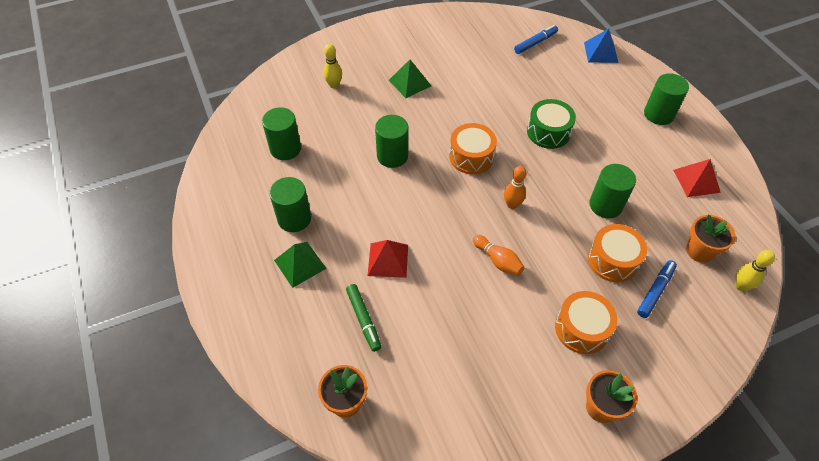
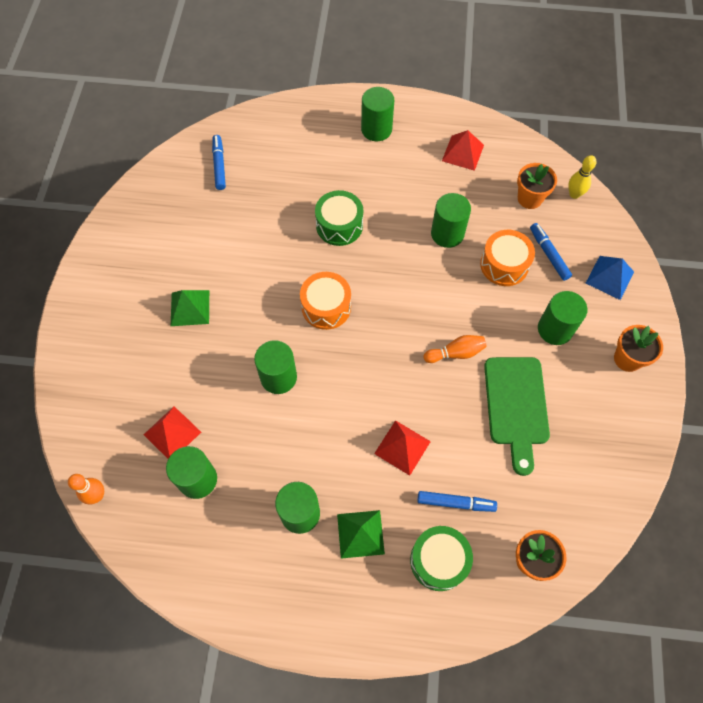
camera: 60 degrees left, 10 degrees up
(307, 328) = (439, 560): none -> green drum
(310, 119) = (172, 433): none -> red pyramid
(334, 85) = (138, 384): yellow bowling pin -> none
(363, 319) = (455, 503): green marker -> blue marker
(482, 329) = (516, 406): none -> green cutting board
(512, 204) = (403, 306): orange bowling pin -> orange bowling pin (97, 495)
(582, 329) = (555, 329): orange drum -> green cylinder
(600, 52) = (272, 122): blue pyramid -> blue pyramid (609, 277)

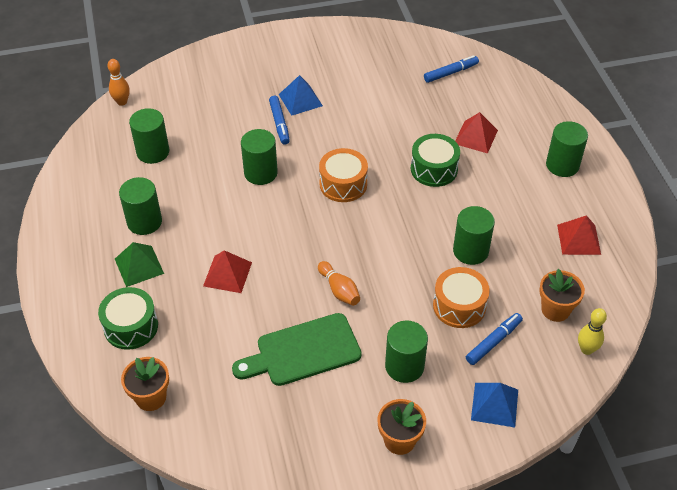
camera: 70 degrees right, 15 degrees down
(172, 433) = (186, 125): red pyramid -> red pyramid (476, 137)
(190, 308) = (300, 100): green pyramid -> blue pyramid
(455, 503) = (188, 326): blue marker -> blue marker (279, 123)

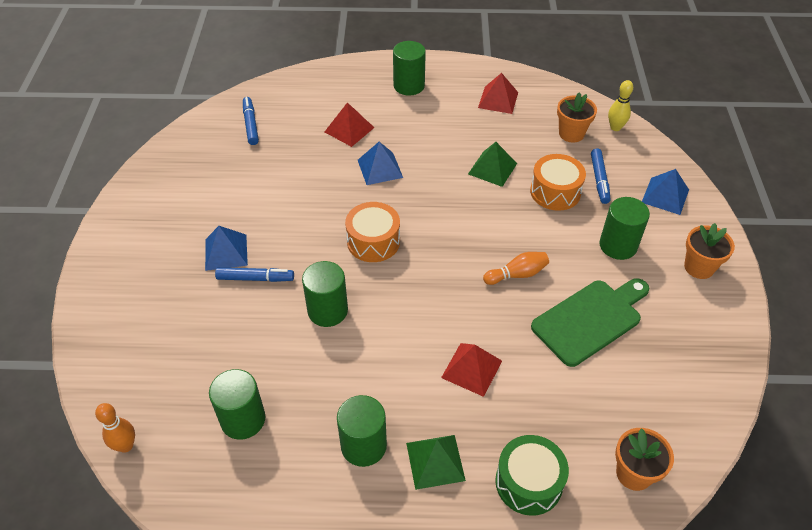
camera: 75 degrees left, 0 degrees up
(303, 351) = (590, 319): green cutting board -> green cutting board turned 120 degrees counterclockwise
(434, 169) = (380, 168): green drum -> blue pyramid
(470, 251) = (492, 168): green cylinder -> green pyramid
(493, 342) = (599, 180): blue marker -> blue marker turned 150 degrees counterclockwise

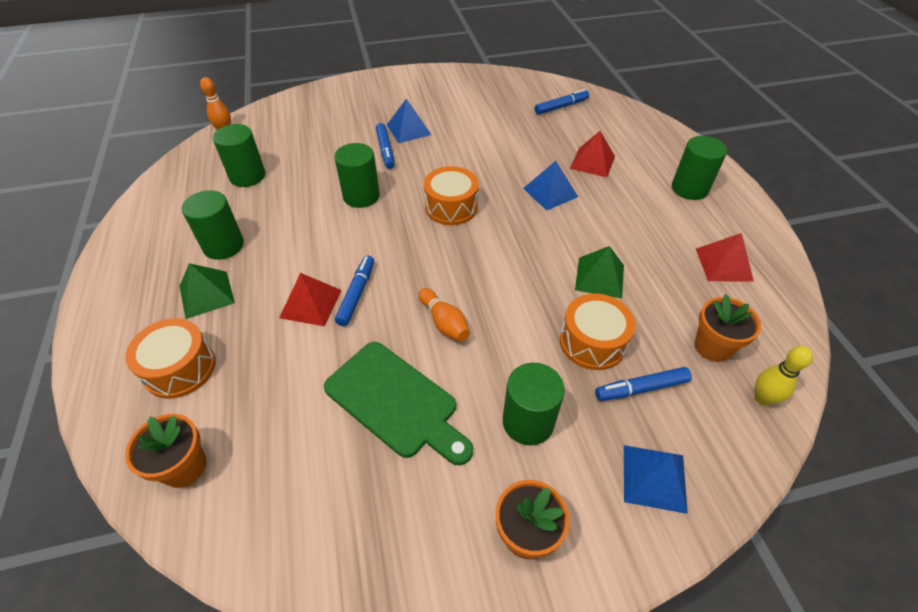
camera: 75 degrees right, 0 degrees up
(469, 331) = (357, 294): none -> blue marker
(528, 482) = (180, 368): green drum -> orange drum

